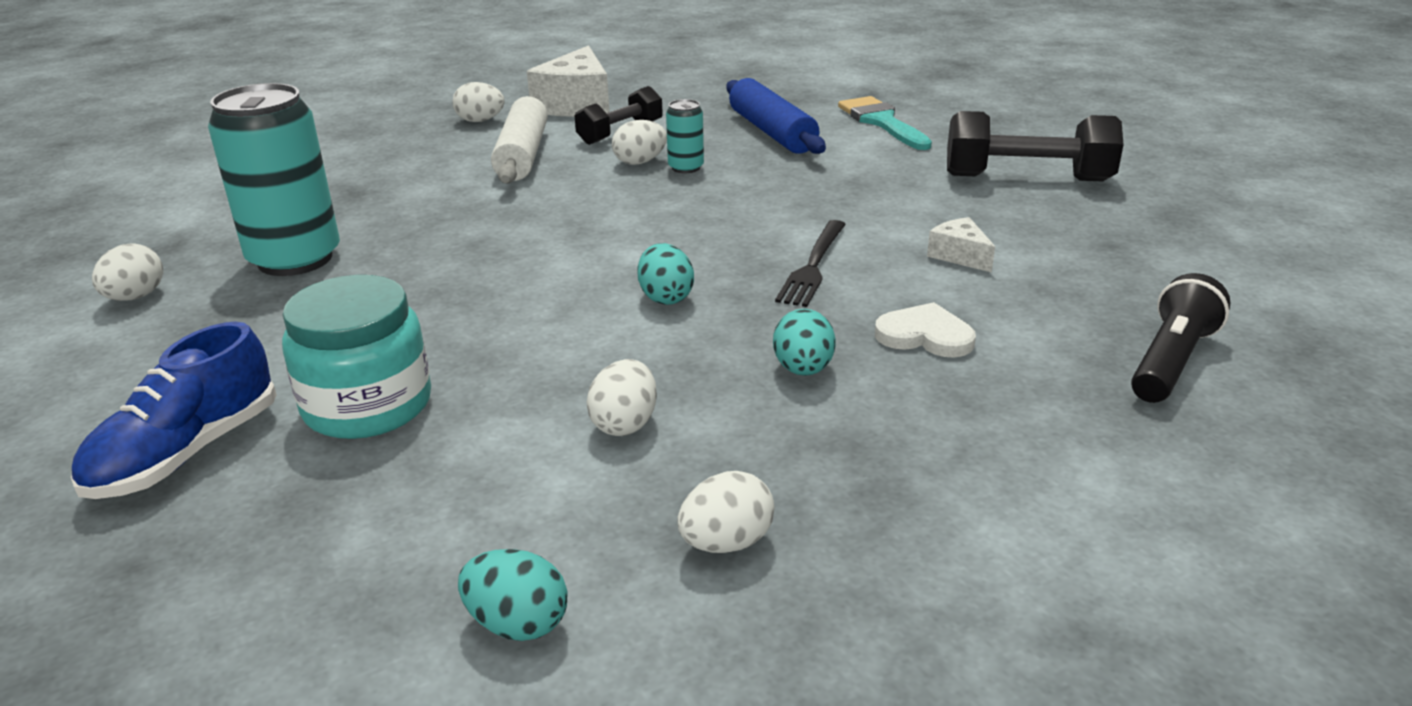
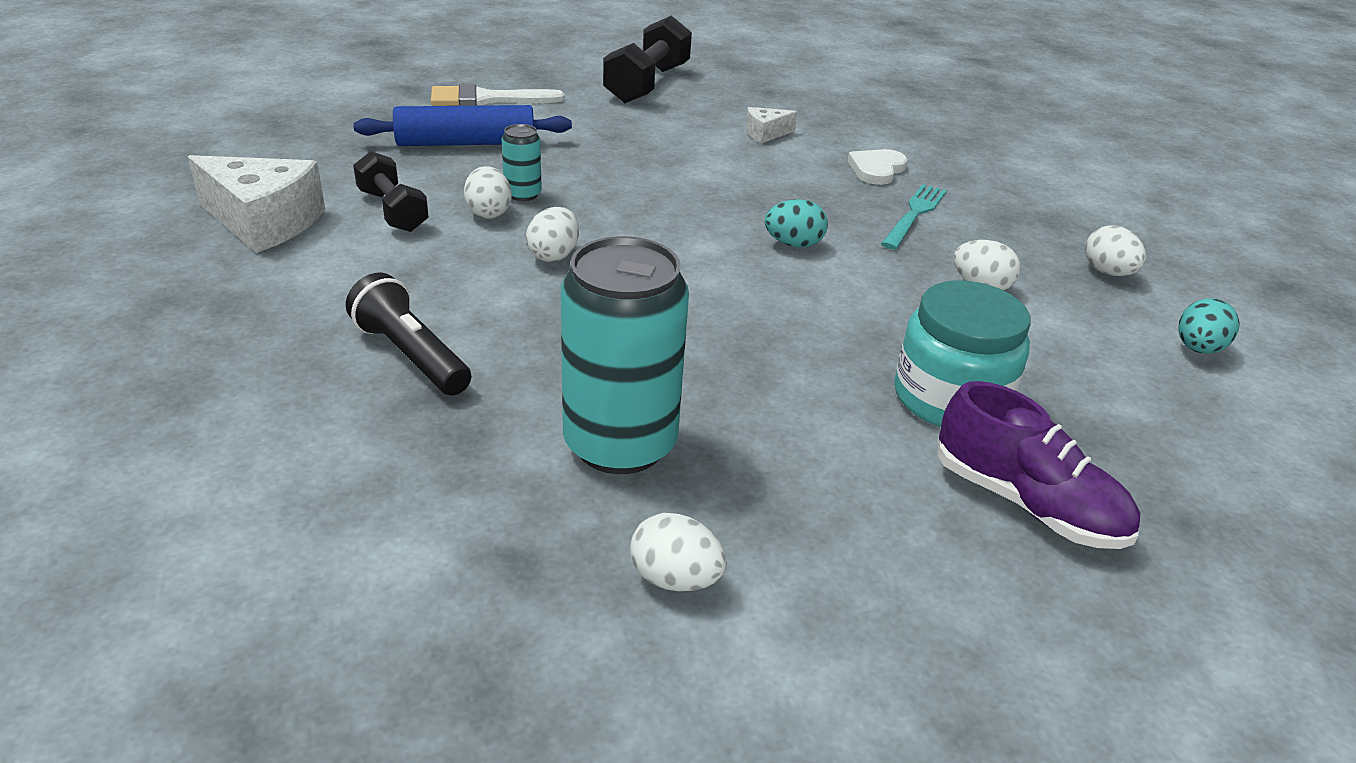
camera: 80 degrees left, 5 degrees up
(187, 453) = (1026, 503): blue shoe -> purple shoe
(480, 121) = (250, 289): white egg -> white egg (554, 255)
(523, 155) = (406, 272): white rolling pin -> none
(803, 369) = (914, 214): turquoise egg -> turquoise fork
(813, 266) = (761, 181): black fork -> none
(882, 122) = (486, 99): turquoise brush -> white brush
(1171, 361) = (919, 118): black flashlight -> black flashlight (411, 356)

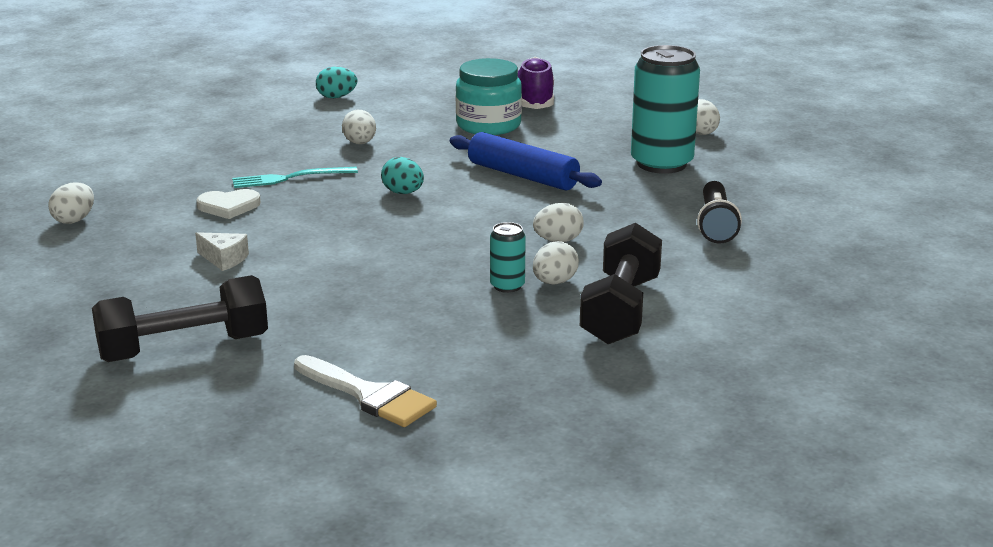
camera: 130 degrees left, 10 degrees down
(264, 222) = (726, 338): white cheese -> none
(392, 211) = (621, 310): black dumbbell -> black dumbbell, size x1.57
(466, 143) = (474, 349): blue rolling pin -> blue rolling pin (522, 175)
(1107, 272) = (279, 124): white egg -> white egg (74, 220)

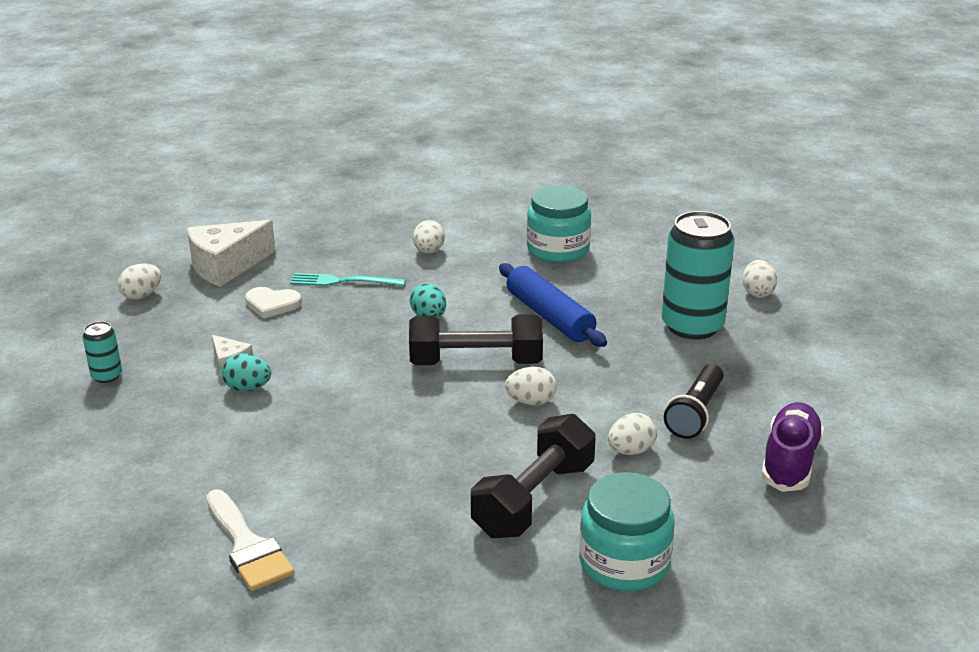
camera: 20 degrees right, 5 degrees up
(150, 183) = (226, 266): none -> white cheese
(184, 348) = (135, 456): black dumbbell -> black dumbbell (476, 362)
(336, 97) = (443, 194): turquoise egg -> turquoise egg (248, 388)
(507, 286) = (449, 446): turquoise can -> turquoise can (107, 376)
(535, 101) = (620, 227): purple shoe -> purple shoe (790, 462)
(554, 282) = (495, 451): white egg -> white egg (631, 451)
(740, 340) = (624, 563): none -> turquoise jar

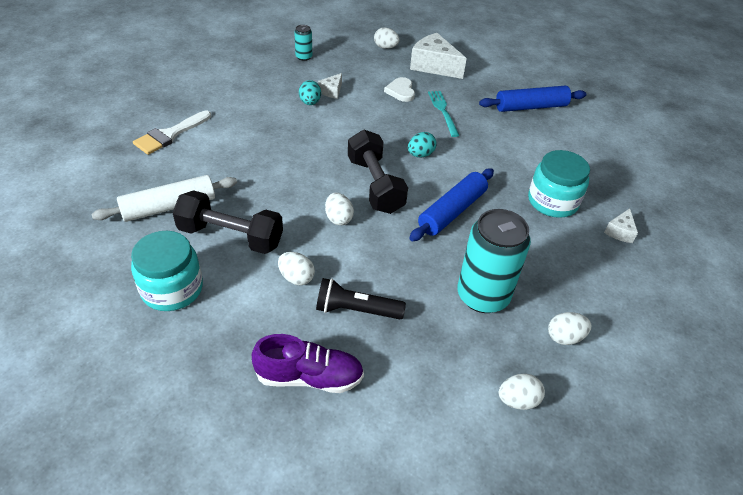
camera: 70 degrees right, 15 degrees up
(372, 219) = (530, 107): none -> blue rolling pin
(429, 251) = (505, 139): white egg -> white egg (517, 400)
(444, 557) = (169, 207): none -> white rolling pin
(620, 225) = (620, 232): none -> white cheese

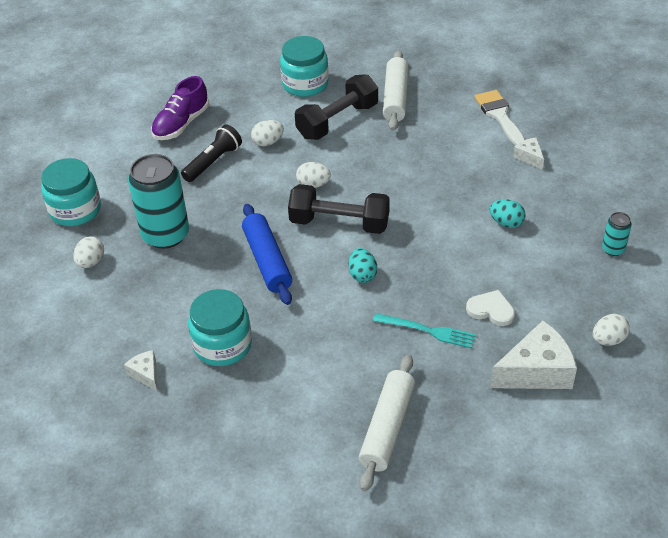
camera: 125 degrees right, 0 degrees up
(332, 91) = (521, 248): white cheese -> white cheese (529, 157)
(517, 400) = (75, 210): white egg -> turquoise jar
(530, 107) = (387, 428): blue rolling pin -> white rolling pin

